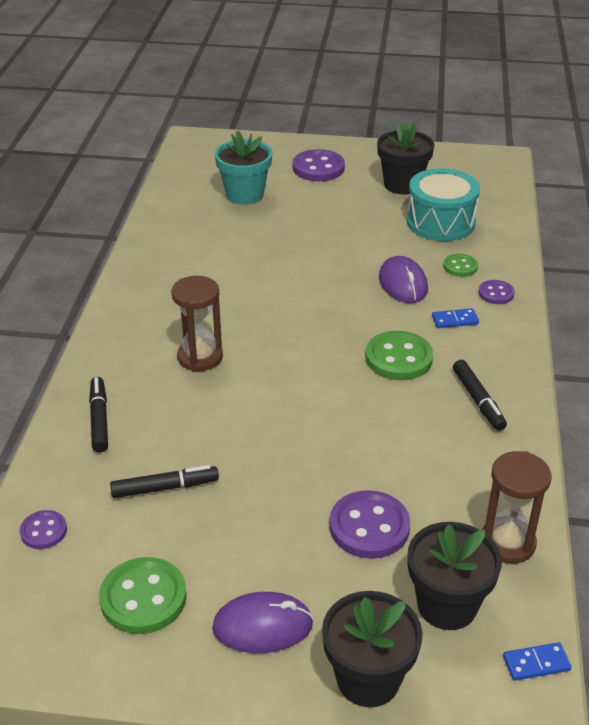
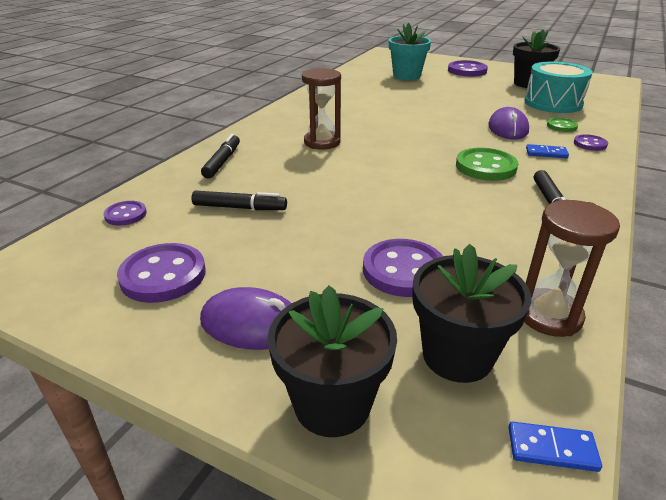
camera: 20 degrees right, 5 degrees down
(143, 598) = (163, 275): green button -> purple button

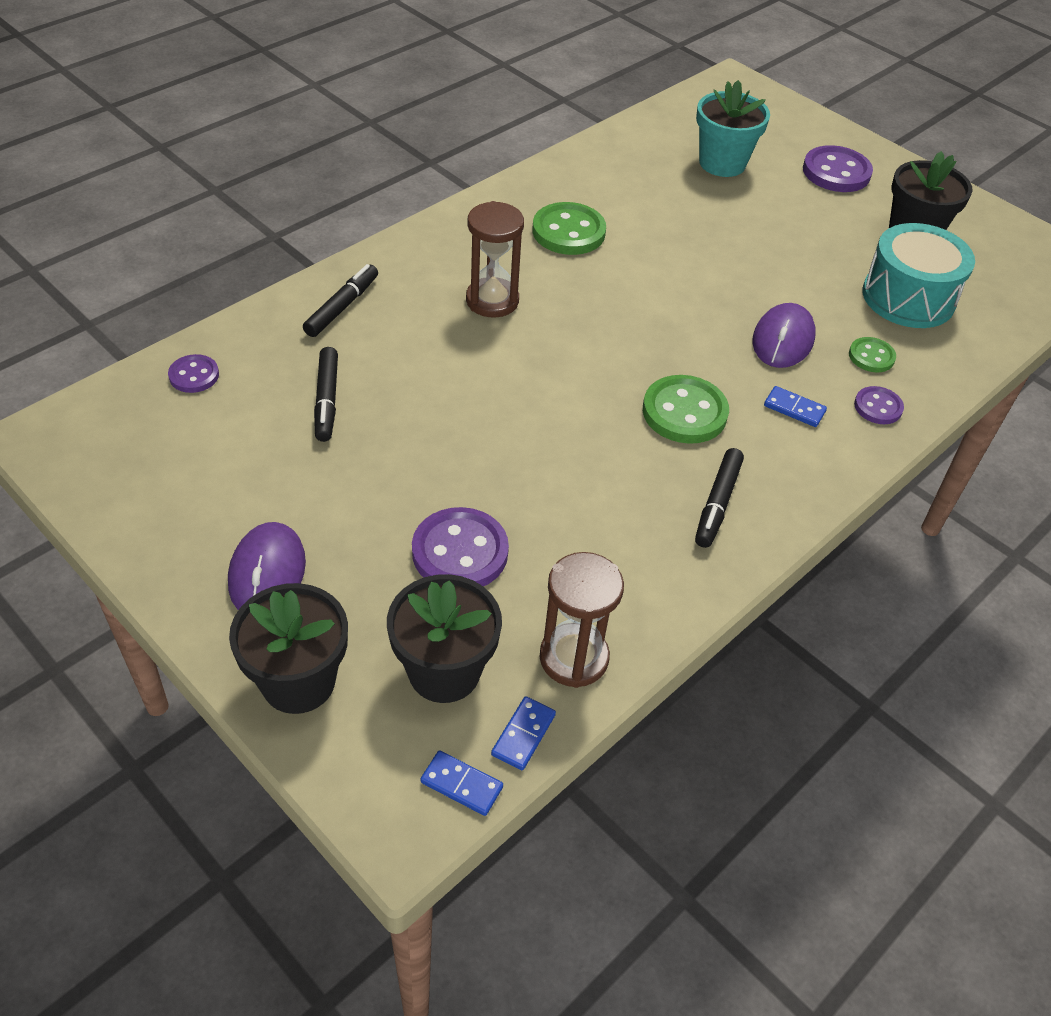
camera: 15 degrees right, 15 degrees up
(163, 275) = (204, 482): purple button -> none
(239, 208) = (327, 400): black marker -> black marker turned 60 degrees clockwise
(252, 324) = (267, 572): purple mouse -> purple mouse turned 60 degrees clockwise
(345, 109) = (568, 232): none -> green button
(565, 385) = (523, 735): none -> blue domino

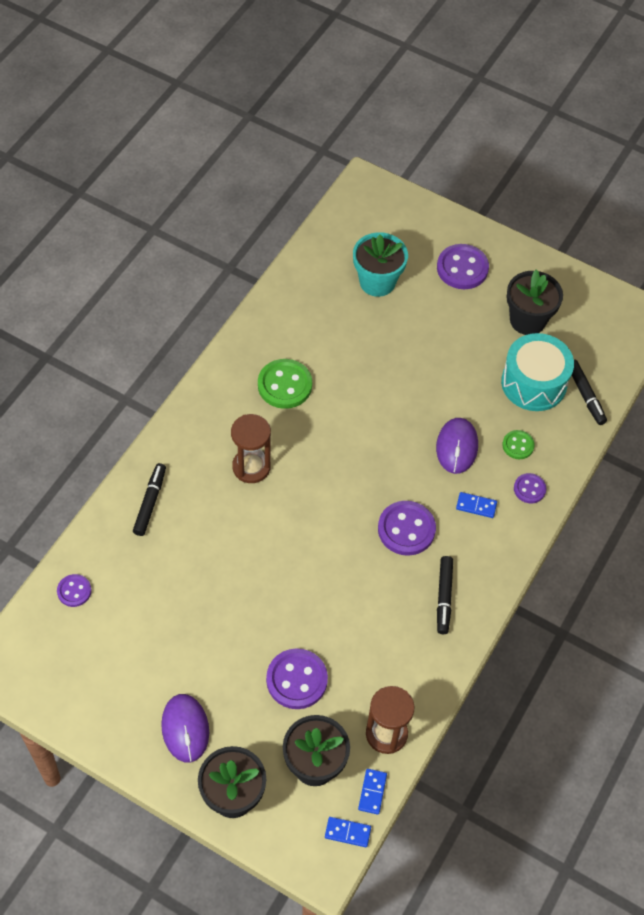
camera: 15 degrees left, 10 degrees up
(327, 400) = (171, 586): black marker -> black marker (585, 395)
(684, 412) = (406, 529): green button -> purple button

